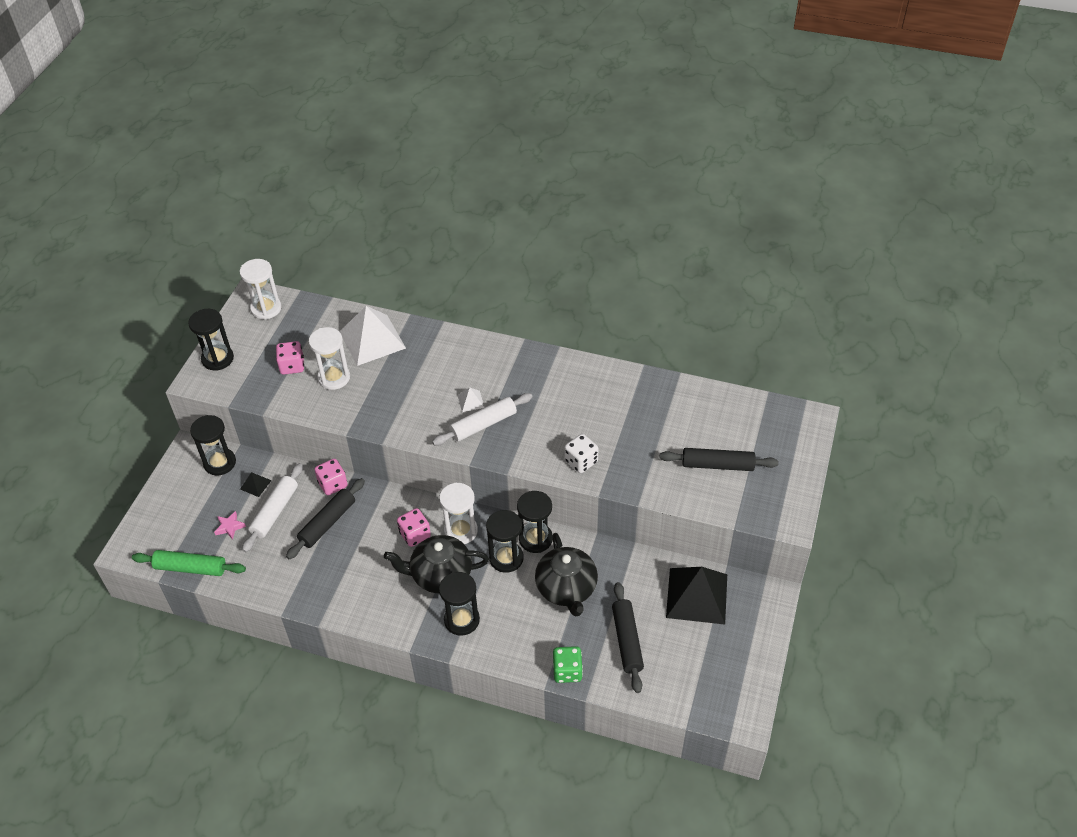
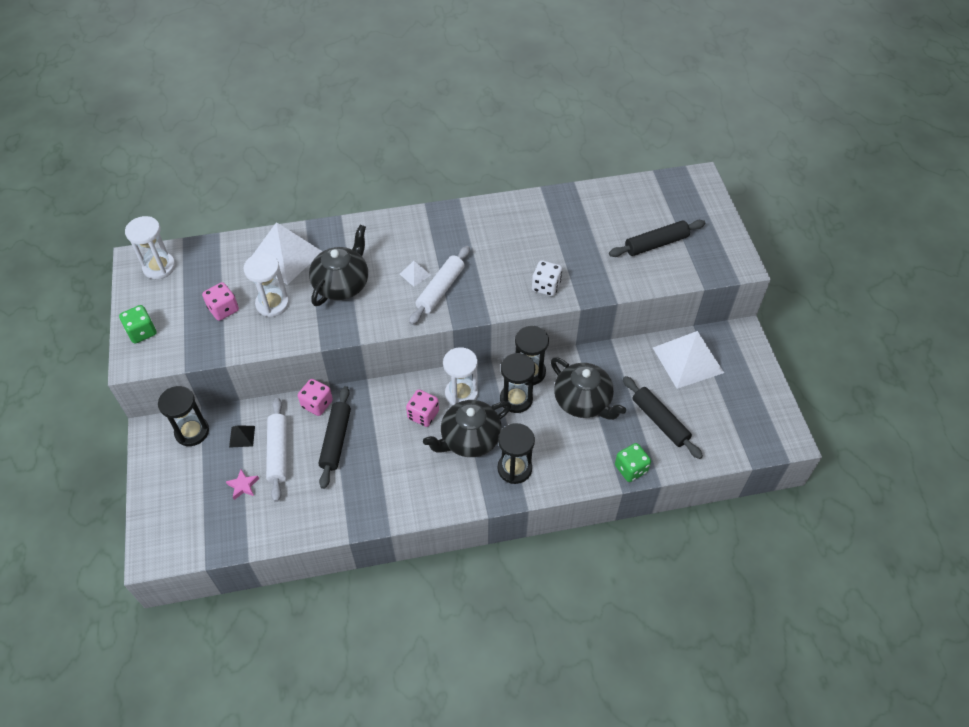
camera: 30 degrees left, 5 degrees up
(190, 568) = (230, 541): green rolling pin -> none
(217, 359) = (142, 332): black hourglass -> green dice
(402, 384) = (342, 284): none -> black teapot
(697, 595) = (688, 360): black pyramid -> white pyramid

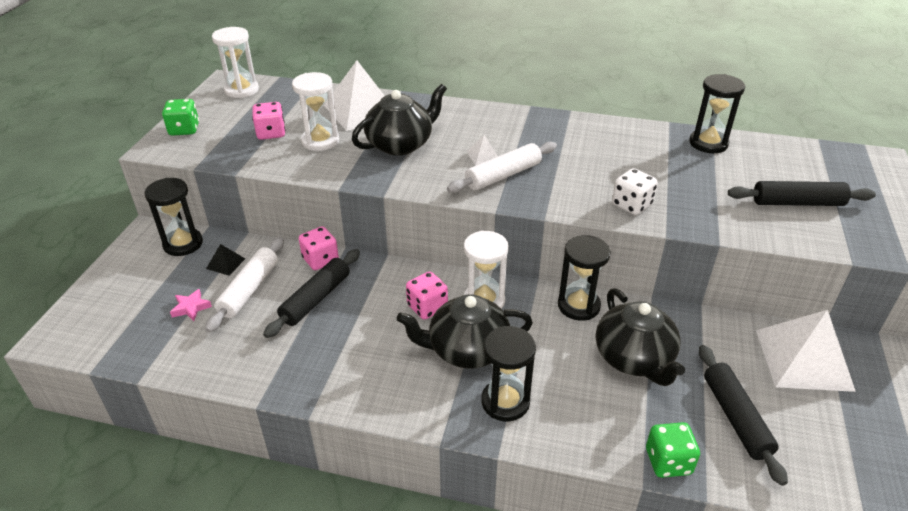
camera: 25 degrees right, 15 degrees down
(516, 399) = (547, 328): black hourglass -> black hourglass (708, 143)

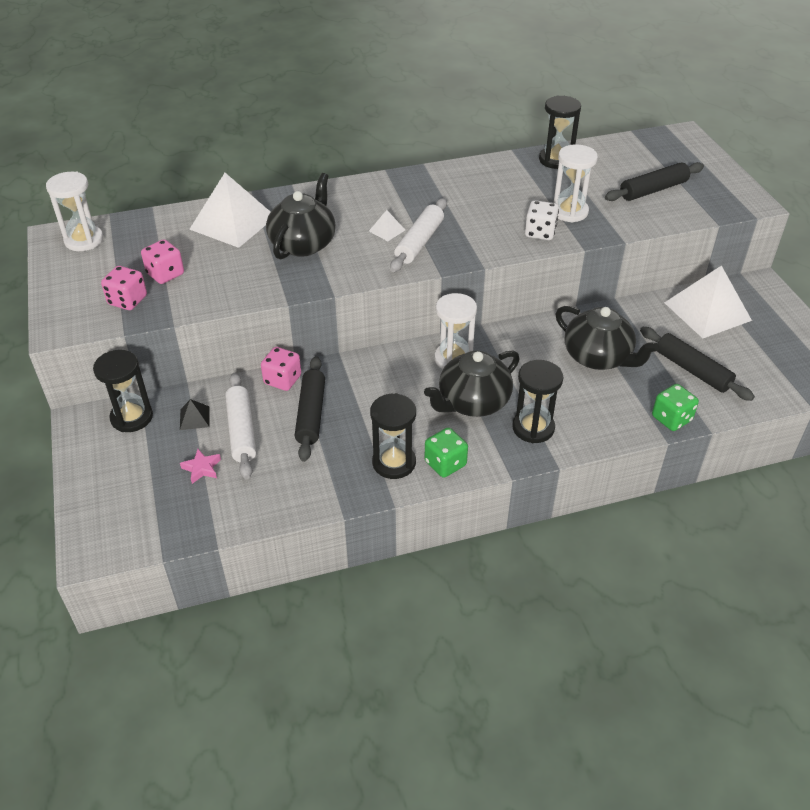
camera: 30 degrees left, 5 degrees up
(184, 129) = (68, 300): green dice -> green dice (445, 463)
(320, 141) = (224, 266): white hourglass -> white hourglass (569, 212)
(427, 307) = (412, 382): pink dice -> pink dice (127, 300)
(578, 306) = (529, 333): black hourglass -> black hourglass (394, 462)

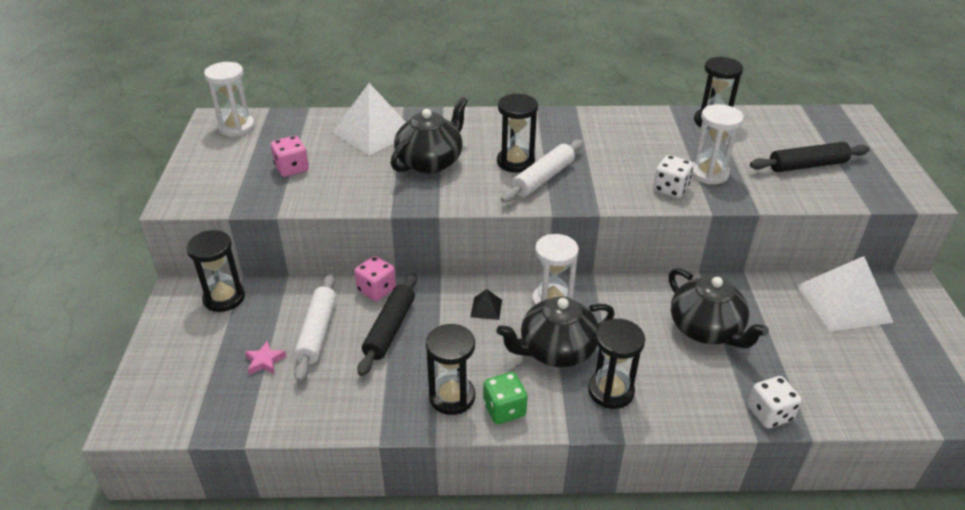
camera: 15 degrees right, 5 degrees down
(127, 300) = (247, 187): pink dice -> none
(194, 418) = (280, 310): black pyramid -> black pyramid (486, 308)
(387, 230) = (515, 162): white pyramid -> black hourglass
(671, 418) = (769, 413): green dice -> white dice
(692, 370) = (809, 364): black rolling pin -> none

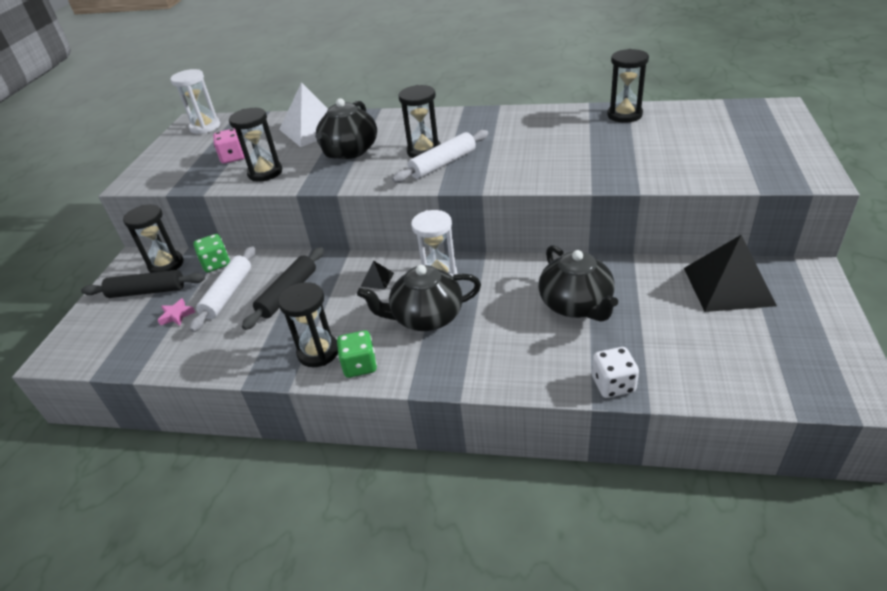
camera: 15 degrees right, 0 degrees up
(287, 295) = (216, 264): none -> green dice
(376, 290) = (290, 261): pink dice -> none
(430, 162) = (349, 151): black teapot -> black teapot turned 150 degrees clockwise
(611, 391) = (463, 355): black hourglass -> black hourglass (265, 172)
(670, 189) = (559, 172): white dice -> none
(709, 173) = (603, 159): white hourglass -> none
(807, 165) = (707, 151): black rolling pin -> black rolling pin (147, 291)
(844, 303) = (728, 286): white pyramid -> black pyramid

